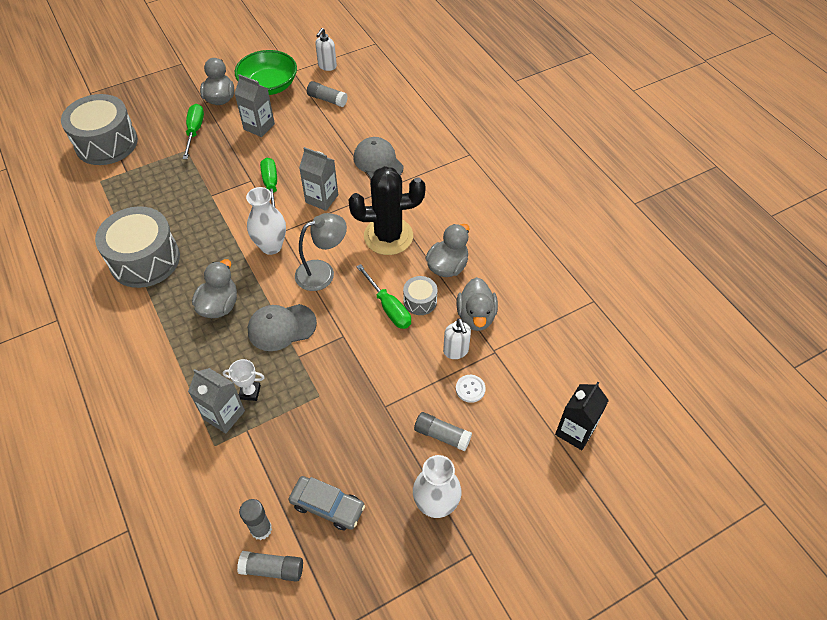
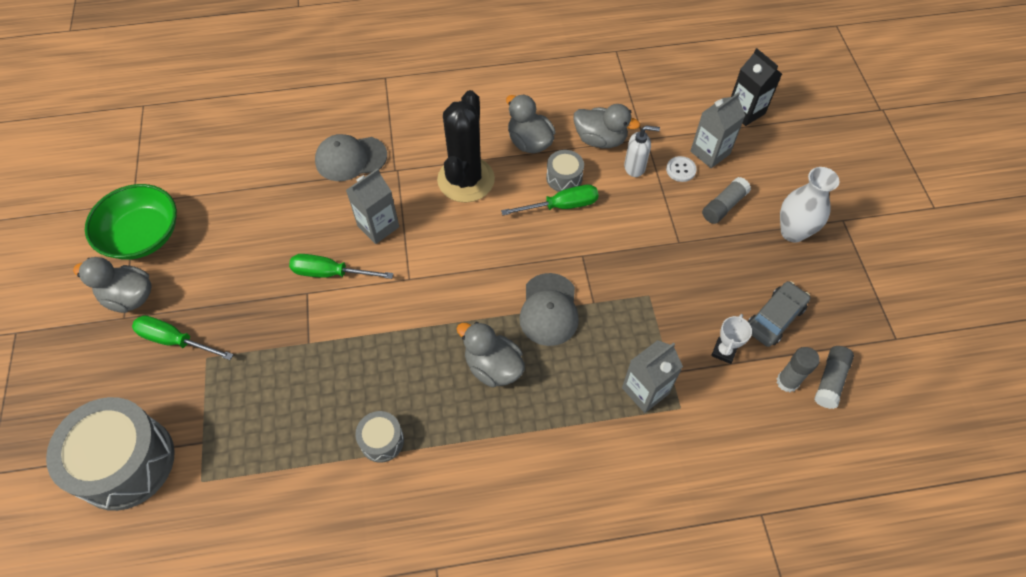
camera: 70 degrees left, 5 degrees up
(145, 260) = (382, 441): grey drum -> grey drum, size x0.47
(250, 392) = (624, 359): white trophy -> white trophy (724, 351)
(259, 126) = (215, 263): grey carton -> grey carton (710, 152)
(271, 246) = (427, 294): white vase -> none
(323, 272) = (489, 252): grey lamp -> none
(327, 66) = (150, 164): white soap dispenser -> none
(327, 99) = (213, 179): grey glue stick -> none

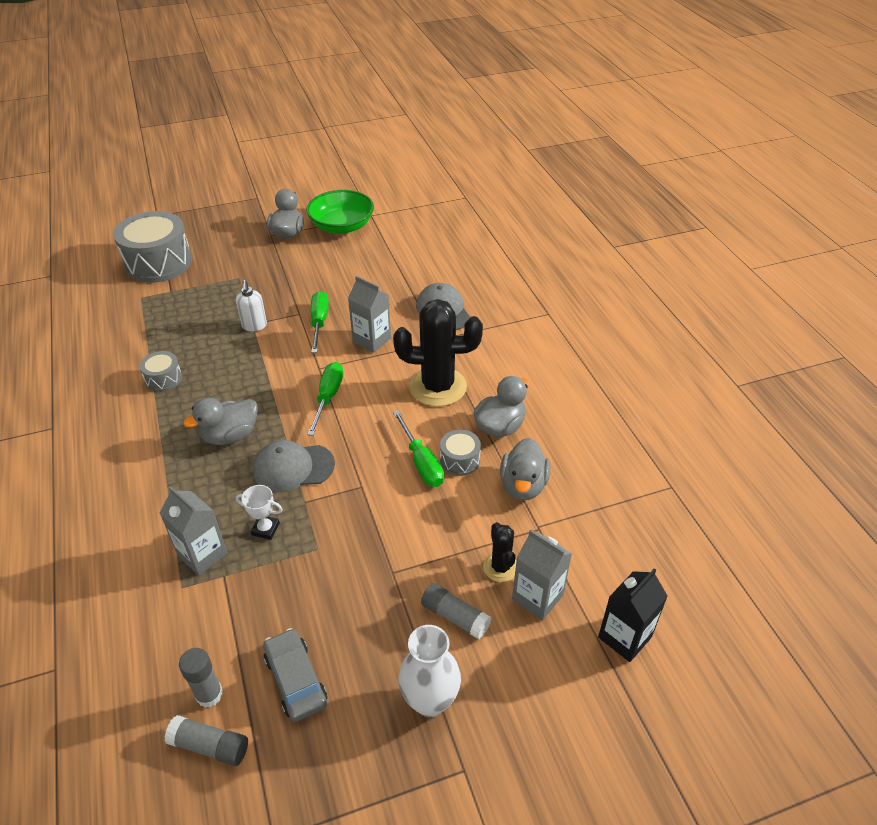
camera: 80 degrees right, 15 degrees down
(175, 341) = (252, 261): green screwdriver -> green screwdriver (328, 397)
(493, 367) = (230, 435): grey duck -> grey duck turned 150 degrees counterclockwise
(635, 167) = (491, 521): white soap dispenser -> white soap dispenser (254, 326)
(681, 170) = (500, 567): white button -> black cactus
(724, 351) = (249, 625): white trophy -> white trophy (265, 529)
(775, 318) = (296, 679): grey car -> grey car turned 150 degrees counterclockwise

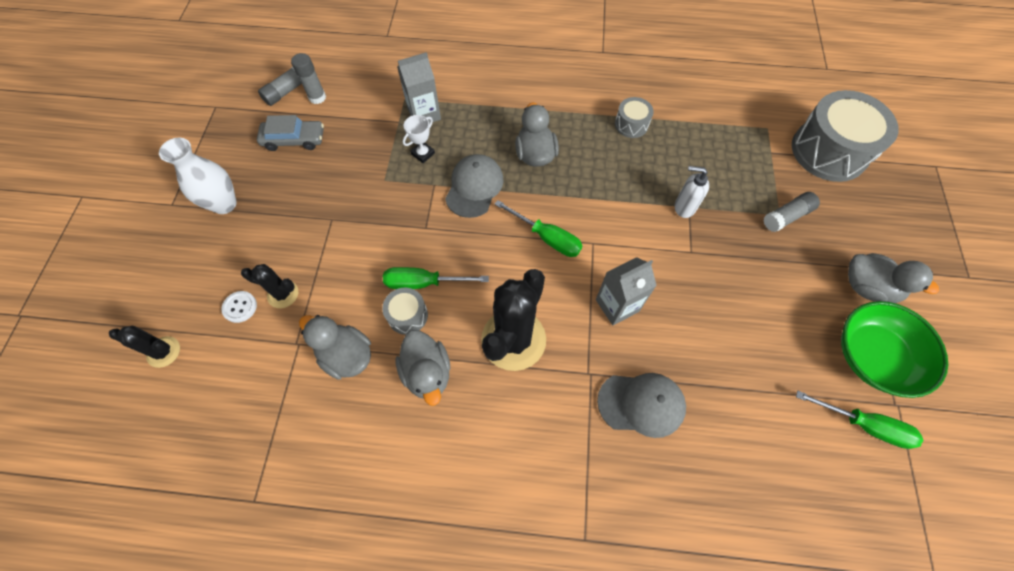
camera: 115 degrees right, 20 degrees up
(319, 322) = (668, 266): green screwdriver -> green screwdriver (864, 425)
(455, 616) = (267, 244): grey glue stick -> grey glue stick (786, 216)
(537, 597) = (240, 307): grey carton -> white button
(624, 637) = (163, 352): black carton -> black cactus

